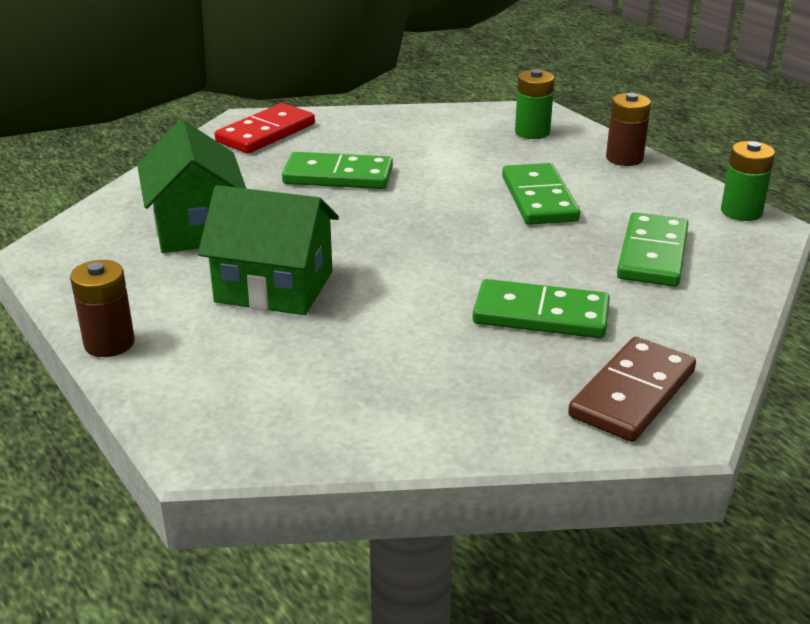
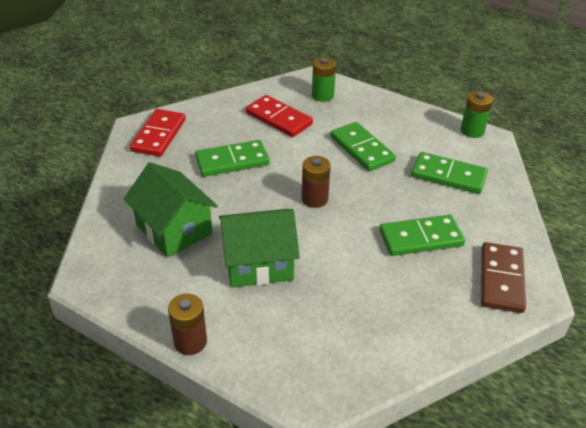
camera: 25 degrees left, 10 degrees up
(444, 145) = (279, 118): none -> red domino
(624, 158) = (387, 104): brown battery -> brown battery (314, 199)
(653, 254) = (448, 176): green domino -> green domino turned 60 degrees counterclockwise

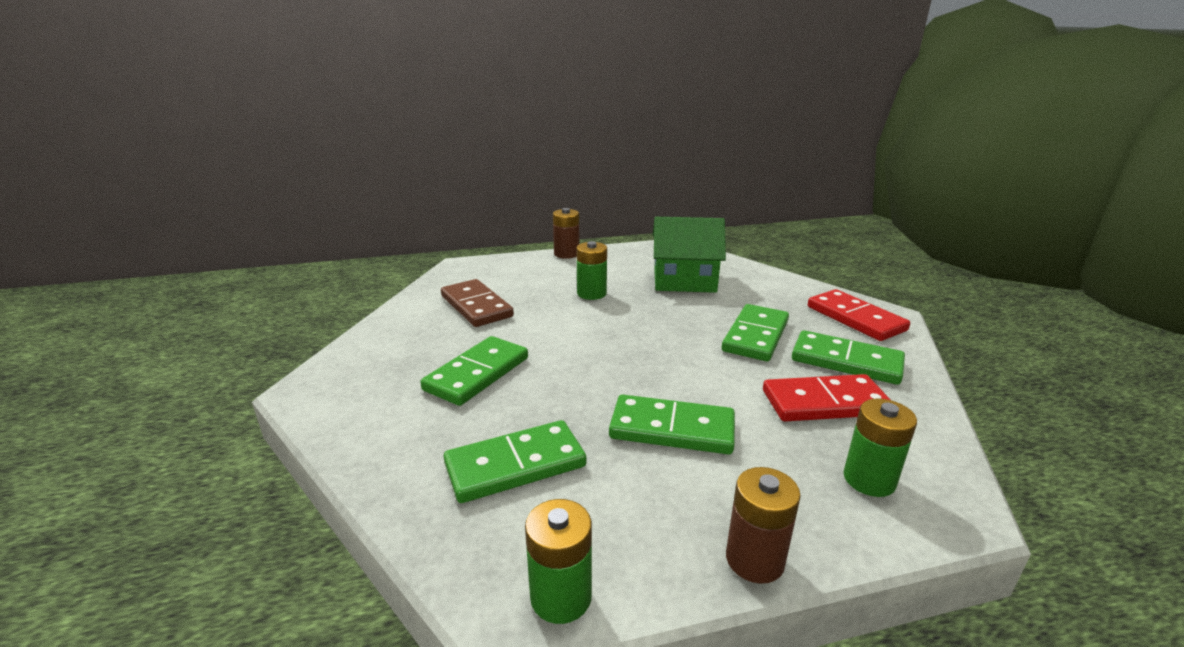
camera: 135 degrees right, 15 degrees down
(225, 124) = (846, 361): none -> green domino
(258, 263) = (591, 293): green house -> green battery
(314, 199) = (627, 349): brown battery -> brown battery (754, 560)
(501, 279) = (355, 383): brown domino -> brown domino (476, 306)

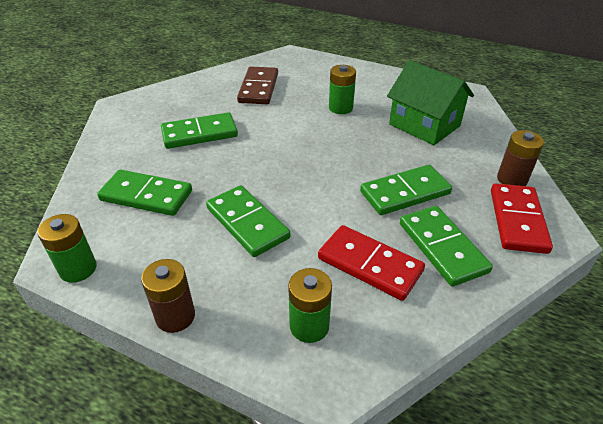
camera: 40 degrees right, 15 degrees up
(566, 254) = (371, 69): brown battery -> brown battery (512, 179)

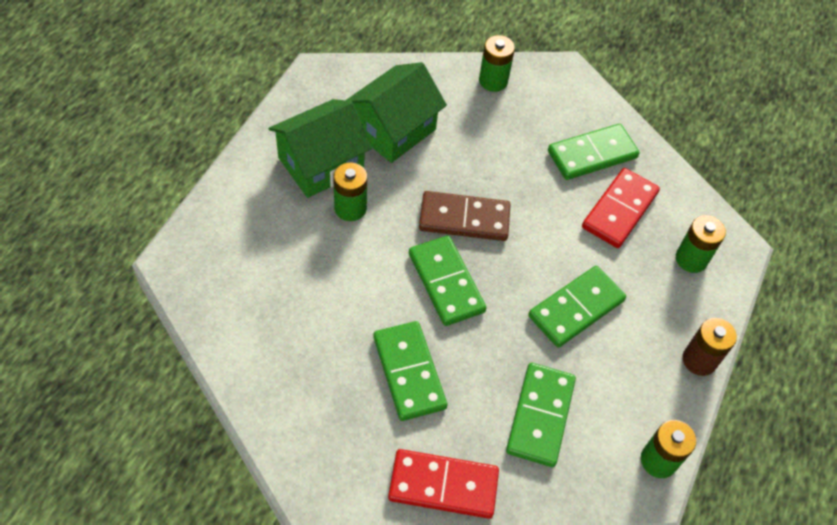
camera: 95 degrees left, 15 degrees up
(258, 88) = (288, 305): brown domino -> brown domino (464, 219)
(378, 95) = (321, 164): none -> green house
(405, 192) = (518, 169): green domino -> green domino (446, 282)
(512, 179) = (493, 81): brown battery -> green battery
(518, 220) = (552, 93): red domino -> red domino (443, 485)

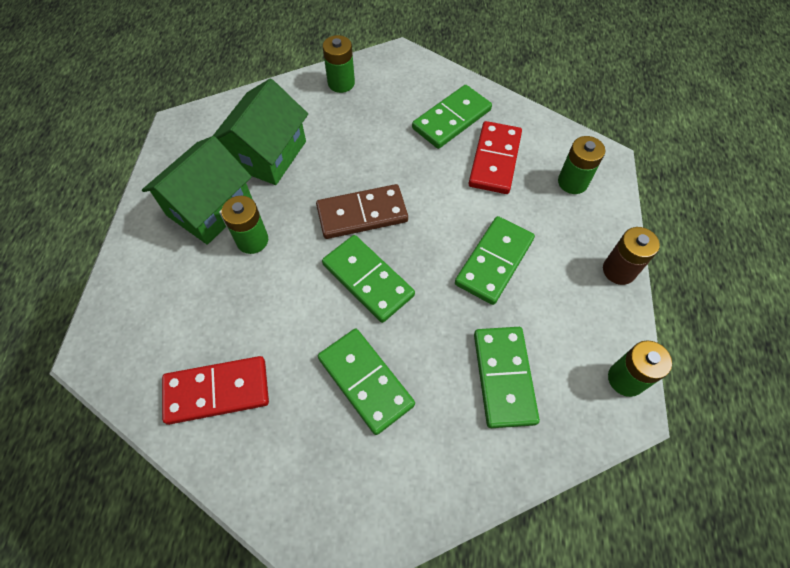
camera: 15 degrees left, 5 degrees up
(443, 485) = (441, 486): red domino -> red domino (217, 391)

